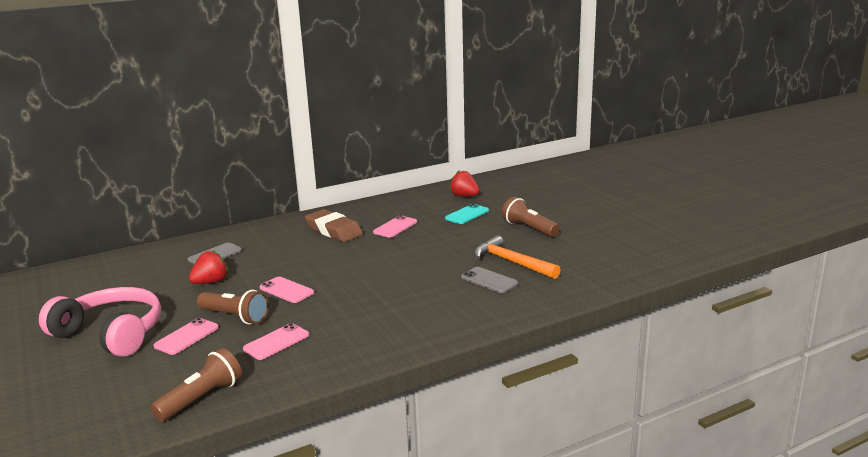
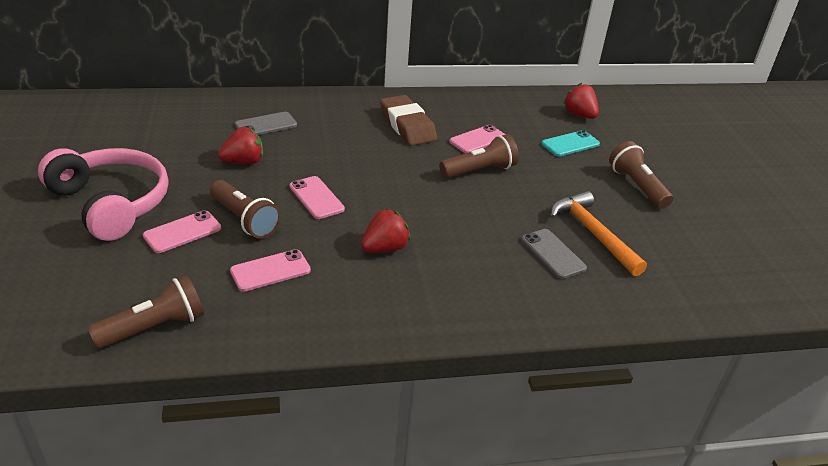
camera: 15 degrees right, 15 degrees up
(360, 307) = (385, 248): none -> red strawberry
(407, 245) = (479, 171): none -> brown flashlight

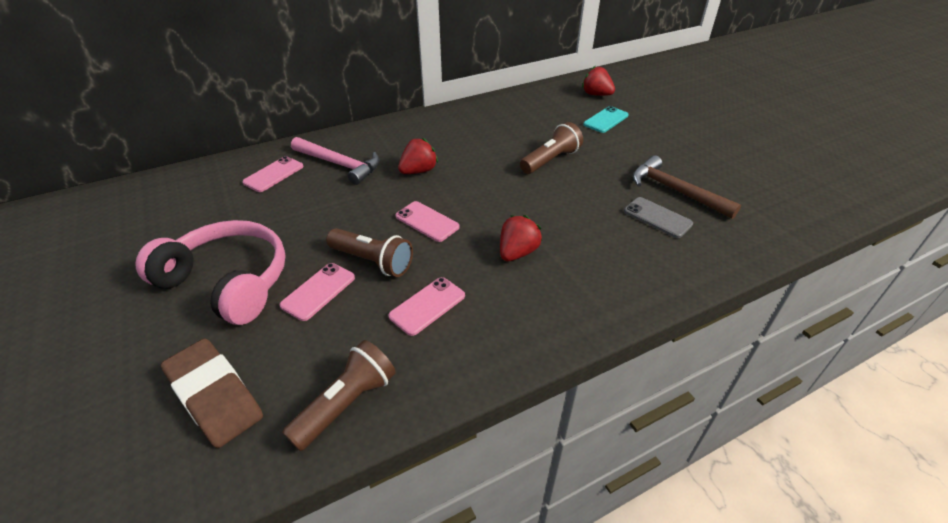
camera: 15 degrees left, 5 degrees up
(243, 162) = (339, 205): red strawberry -> red strawberry (418, 171)
(266, 125) = (339, 164): grey phone -> pink hammer
(407, 125) = (465, 135): brown eraser -> brown eraser (215, 396)
(478, 140) = (532, 134): pink phone -> pink phone (273, 174)
(593, 233) = (675, 191): orange hammer -> brown hammer
(637, 186) = (679, 142): brown flashlight -> none

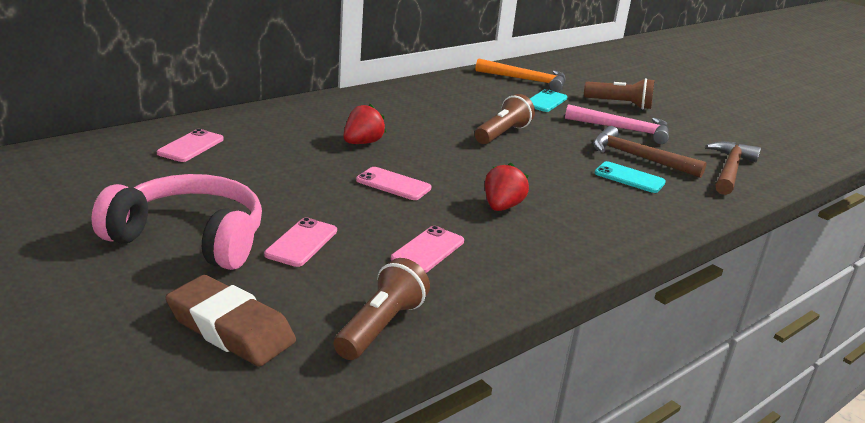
camera: 15 degrees left, 15 degrees down
(339, 164) = (267, 137): pink hammer -> pink hammer (623, 130)
(372, 261) = (349, 217): brown flashlight -> brown flashlight (620, 104)
(596, 94) = (526, 80): red strawberry -> orange hammer
(657, 217) = (629, 178): grey phone -> turquoise phone
(768, 209) = (730, 170): none -> brown hammer

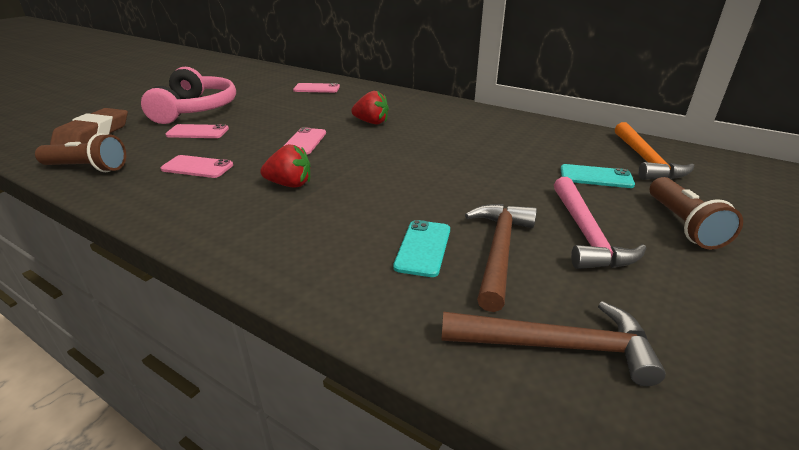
camera: 75 degrees right, 5 degrees up
(502, 134) = (461, 166): brown flashlight -> none

